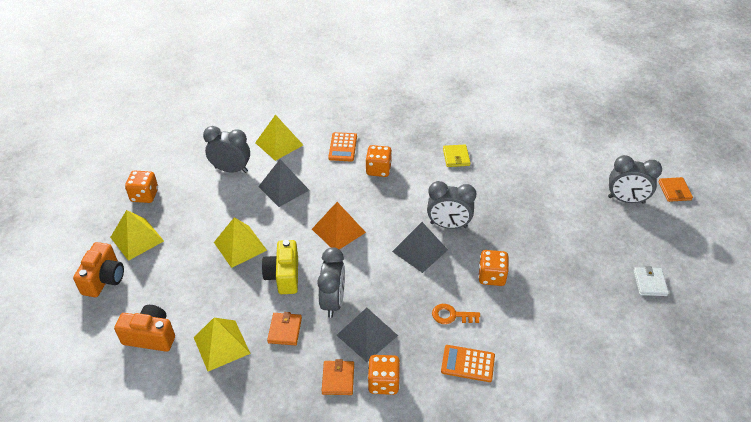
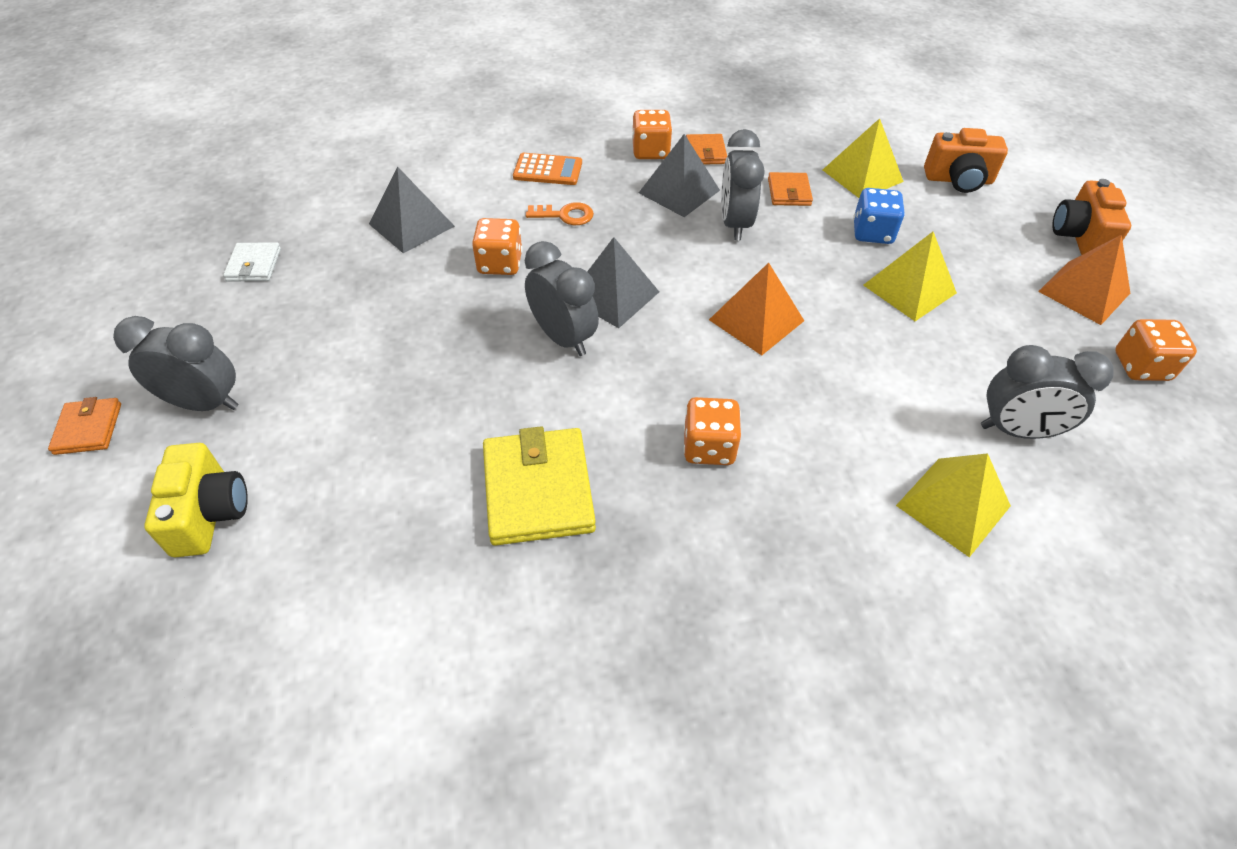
camera: 175 degrees right, 5 degrees up
(137, 239) = (1084, 292): yellow pyramid -> orange pyramid
(241, 289) = (872, 233): none -> blue dice
(283, 188) = (889, 394): grey pyramid -> grey pyramid (412, 225)
(283, 276) = (819, 251): yellow camera -> yellow camera (209, 514)
(343, 147) = (802, 504): orange calculator -> none
(448, 225) = (563, 338): grey clock -> grey clock turned 45 degrees clockwise
(456, 157) = (538, 489): yellow wallet -> yellow wallet, size x1.86

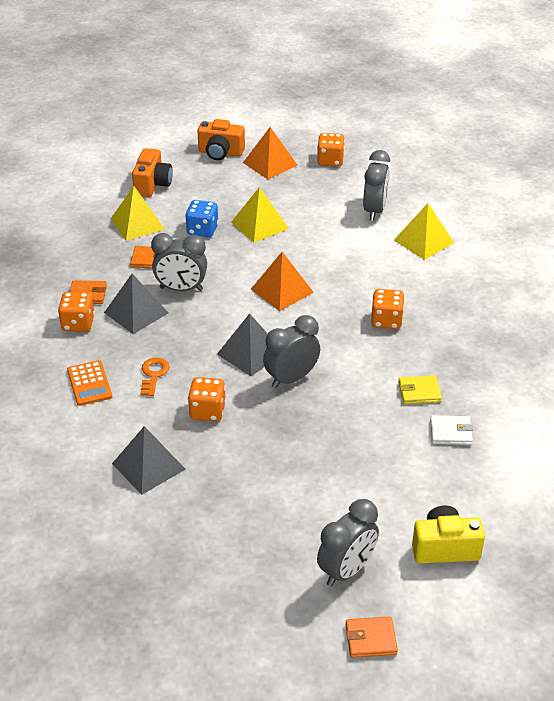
camera: 85 degrees left, 10 degrees down
(205, 403) = (346, 570): grey clock -> grey clock turned 150 degrees counterclockwise
(254, 265) = (186, 567): white wallet -> white wallet (450, 432)
(538, 489) = (419, 392): yellow wallet -> yellow wallet, size x0.54
(548, 170) = (89, 383): orange calculator -> orange calculator turned 150 degrees clockwise

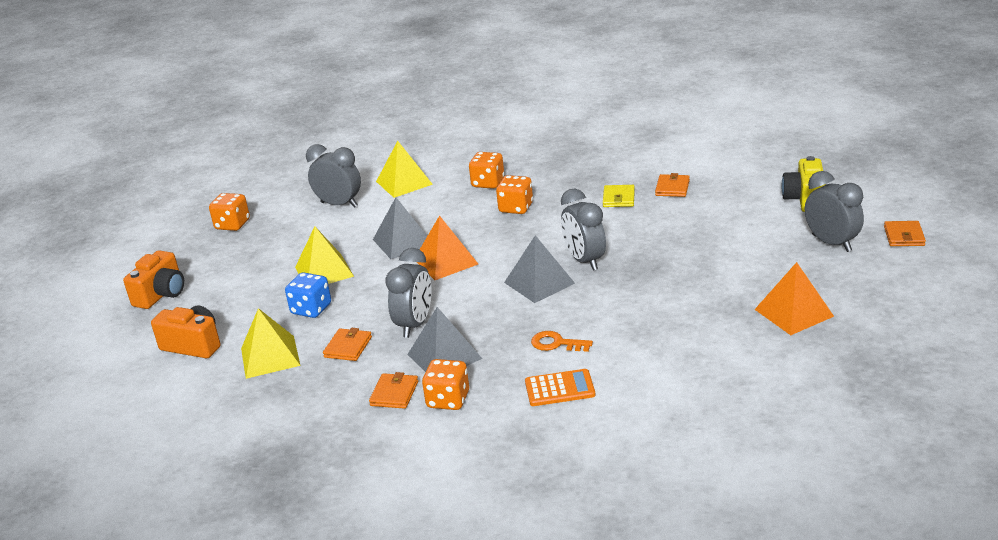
camera: 75 degrees left, 10 degrees down
(148, 466) = (697, 346): grey pyramid -> grey pyramid (403, 242)
(207, 411) = (622, 309): orange dice -> orange dice (488, 183)
(270, 164) = (210, 262): orange pyramid -> orange pyramid (794, 313)
(450, 432) = (672, 188): white wallet -> orange wallet

